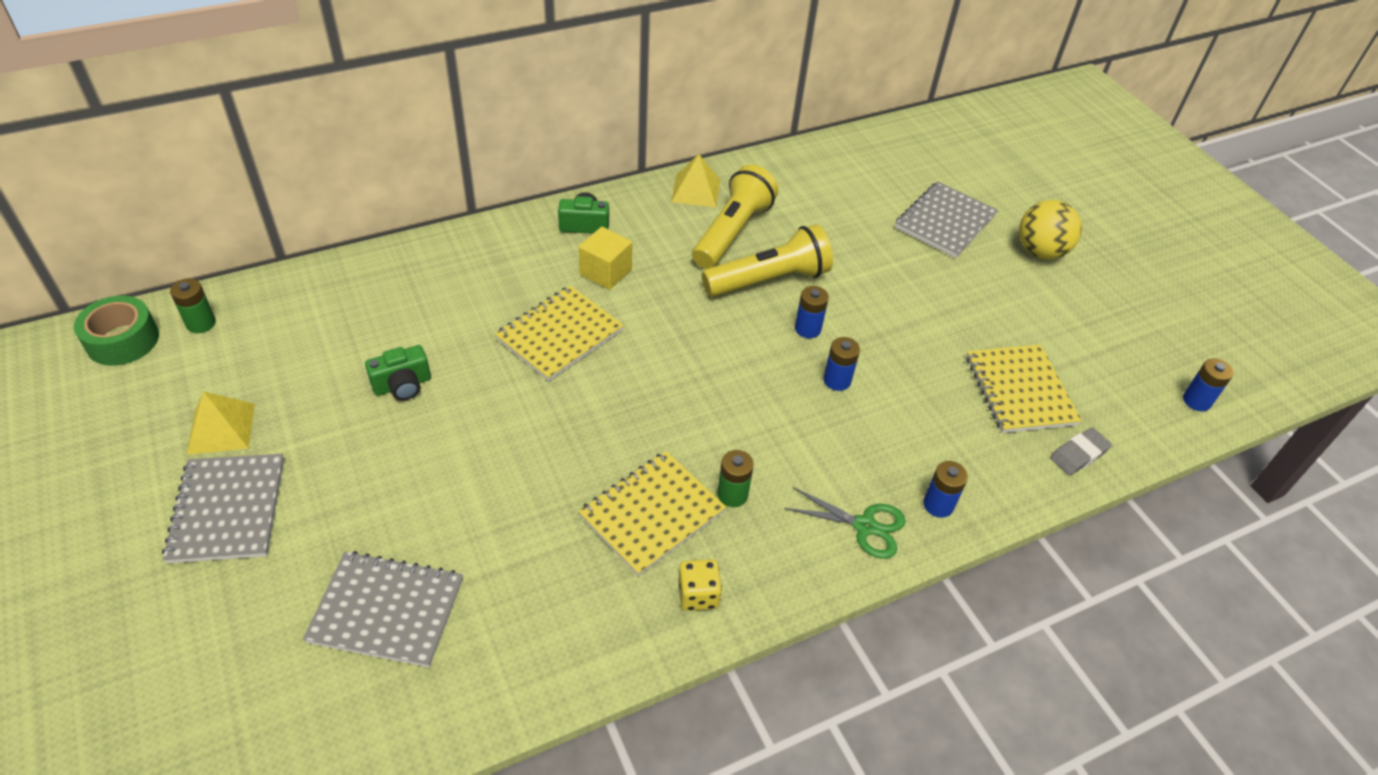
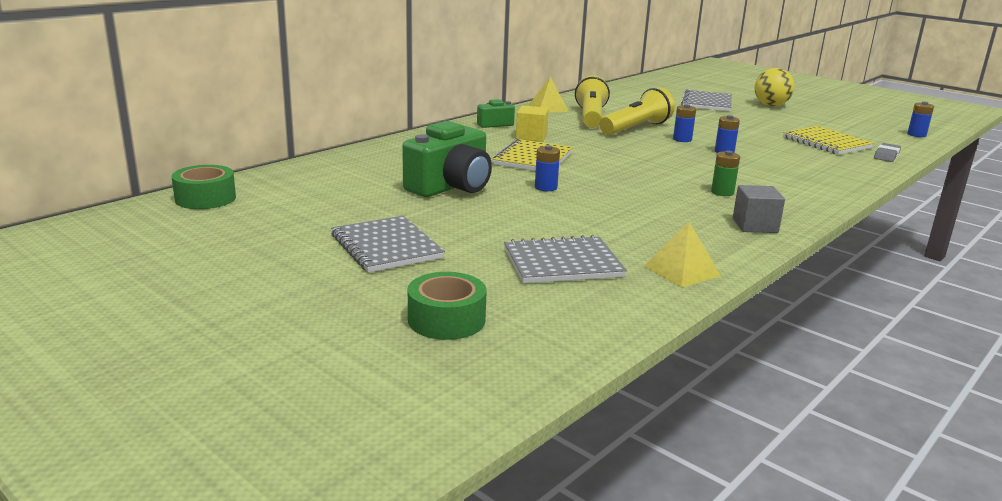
camera: 20 degrees left, 25 degrees down
(173, 690) = (446, 320): none -> green tape
(201, 323) = (262, 185): green battery -> none
(221, 428) = (336, 219): yellow pyramid -> yellow pyramid (682, 271)
(402, 385) = (451, 187): green camera -> green camera, size x1.94
(652, 514) = (684, 205): yellow notebook -> none
(698, 595) = (755, 225): yellow dice -> grey cube
(864, 526) = (812, 191): green scissors -> none
(938, 505) = (841, 179): blue battery -> blue battery (546, 187)

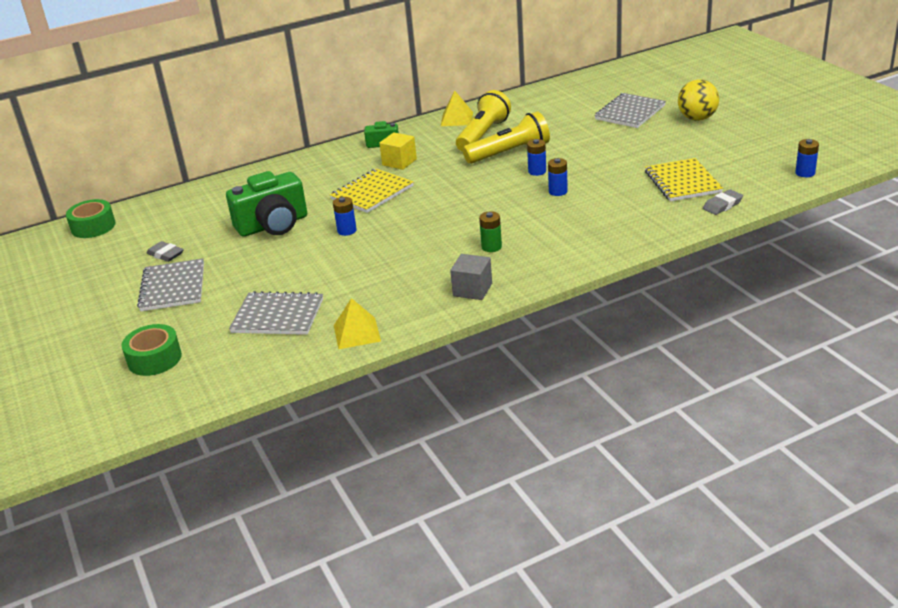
camera: 25 degrees right, 10 degrees up
(339, 218) = (165, 254): none -> grey eraser

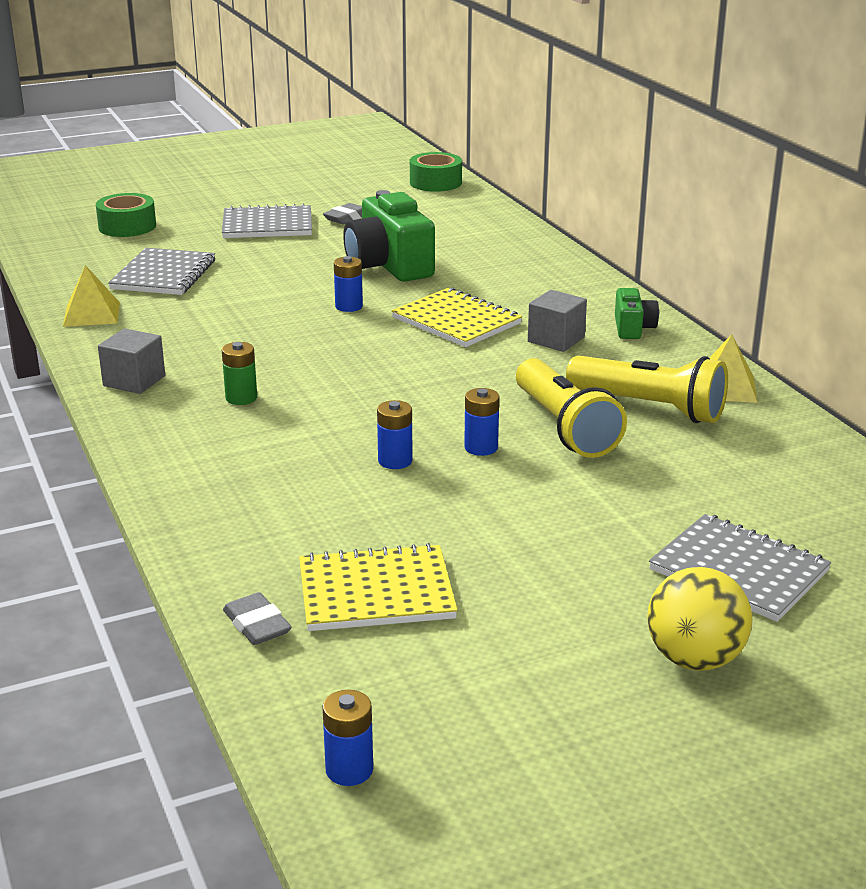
camera: 90 degrees right, 5 degrees down
(399, 162) = (556, 339): yellow cube -> grey cube

